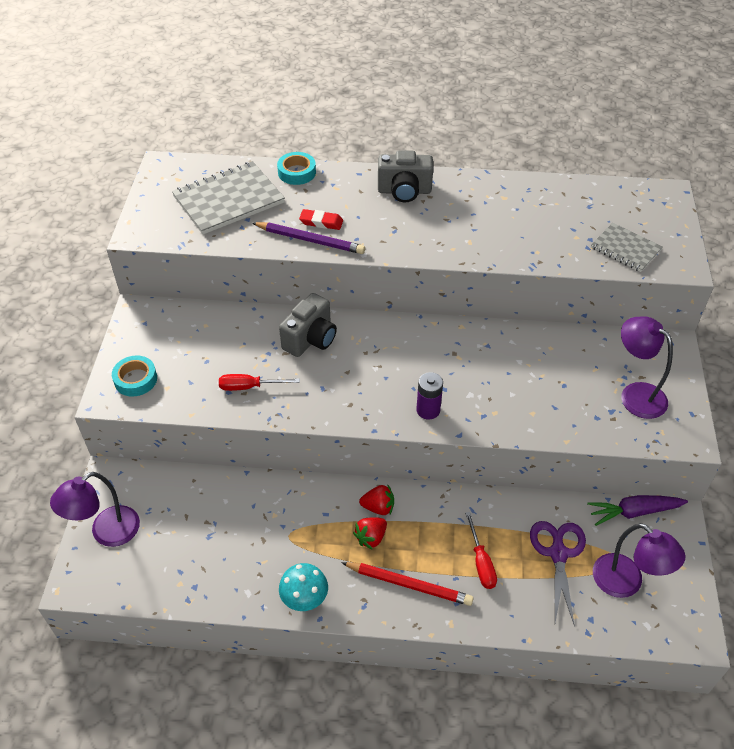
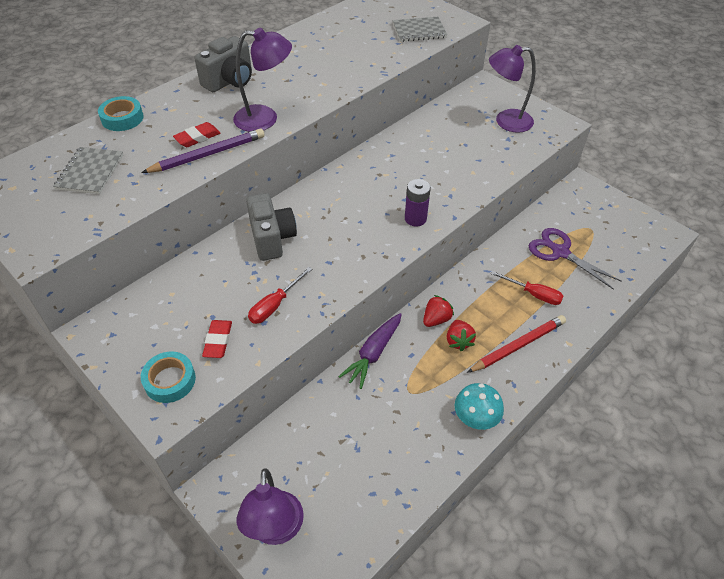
camera: 50 degrees left, 0 degrees up
(189, 379) = (218, 341): none -> red eraser
(229, 200) = (90, 172): grey notebook -> grey notebook, size x0.59
(626, 583) = (608, 237): purple lamp -> purple lamp (265, 119)
(634, 512) = (560, 198): purple carrot -> purple carrot (373, 353)

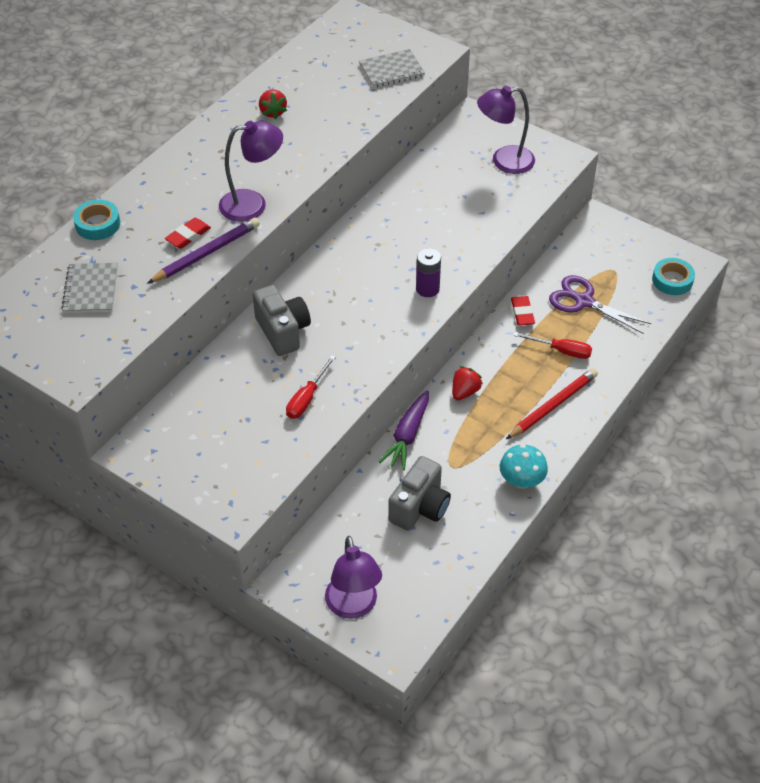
camera: 10 degrees left, 0 degrees up
(170, 380) = (227, 483): turquoise tape -> turquoise tape (672, 280)
(218, 341) = (261, 440): red eraser -> red eraser (522, 313)
(230, 81) = (198, 163): grey camera -> grey camera (420, 507)
(458, 341) = (492, 410): red strawberry -> red strawberry (272, 112)

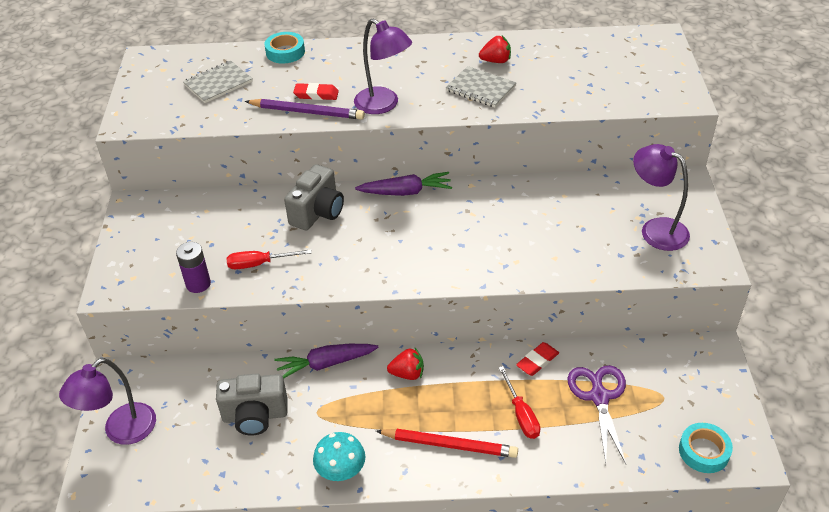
camera: 55 degrees right, 5 degrees down
(272, 112) = (496, 61): red strawberry -> red strawberry turned 135 degrees counterclockwise
(317, 266) = (406, 192): none -> purple carrot
(391, 70) = (626, 89): grey notebook -> grey notebook (481, 88)
(427, 289) = (448, 266): purple battery -> purple battery (198, 284)

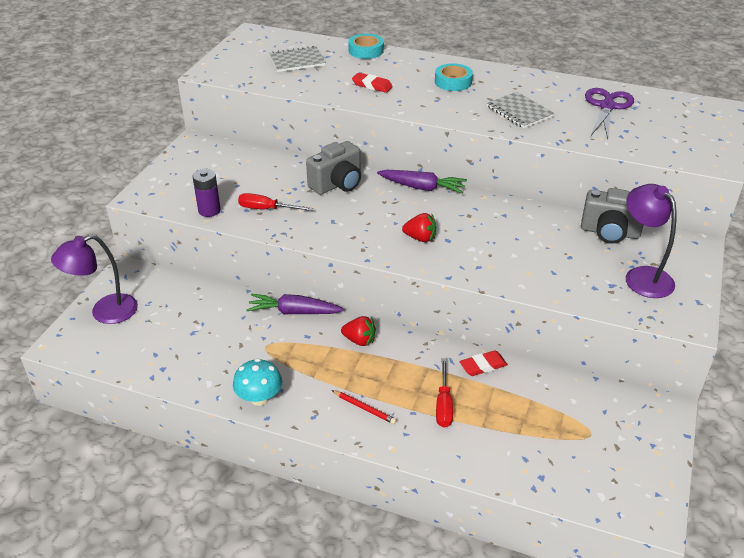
camera: 20 degrees right, 5 degrees down
(255, 416) = (214, 333): grey camera -> grey camera (609, 232)
(307, 112) = (356, 96): purple pencil -> none
(383, 105) = (424, 105): purple lamp -> none
(449, 445) = (364, 408): red pencil -> red pencil, size x0.55
(496, 61) = (546, 94): red strawberry -> red strawberry (420, 238)
(599, 396) = (526, 413): purple scissors -> purple scissors (607, 106)
(704, 451) = (607, 494): turquoise tape -> turquoise tape (453, 82)

